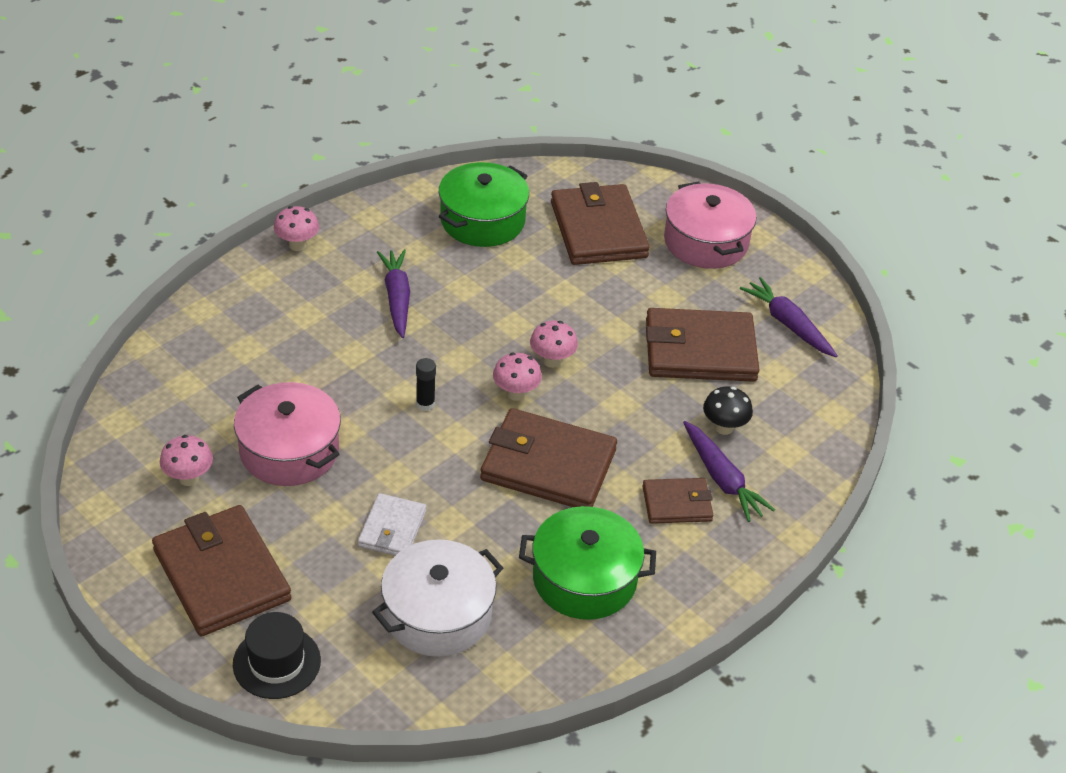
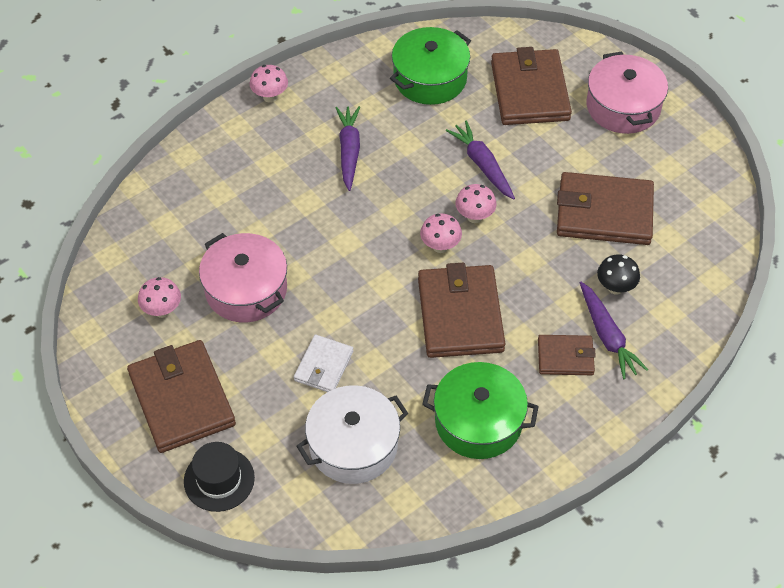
camera: 10 degrees right, 10 degrees up
(425, 404) = (363, 252): black glue stick -> none
(548, 465) = (460, 315): brown wallet -> brown wallet turned 60 degrees clockwise
(788, 324) = (685, 190): purple carrot -> purple carrot (482, 165)

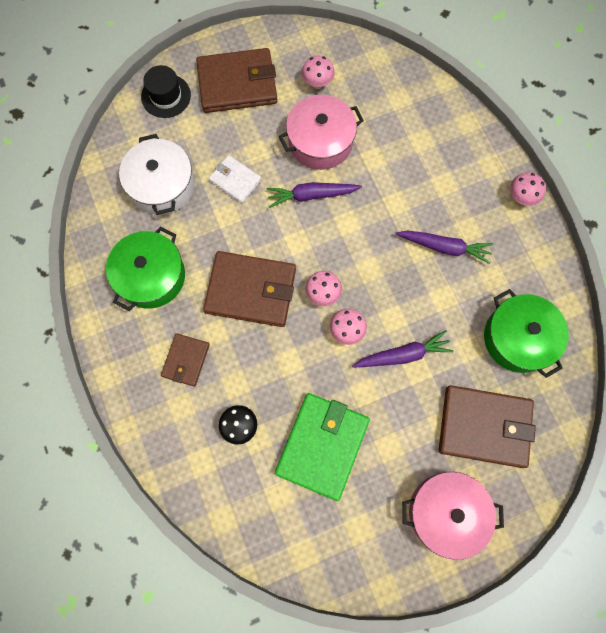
camera: 105 degrees right, 20 degrees up
(604, 213) = (322, 446): brown wallet -> green wallet
(607, 336) = (194, 401): purple carrot -> purple carrot (311, 195)

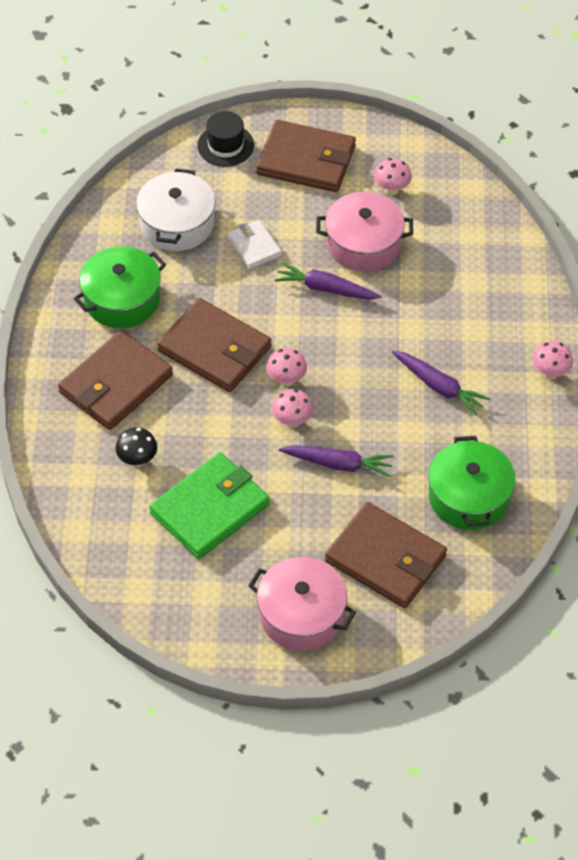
camera: 25 degrees right, 20 degrees down
(186, 360) = (116, 384): brown wallet -> brown wallet, size x1.84

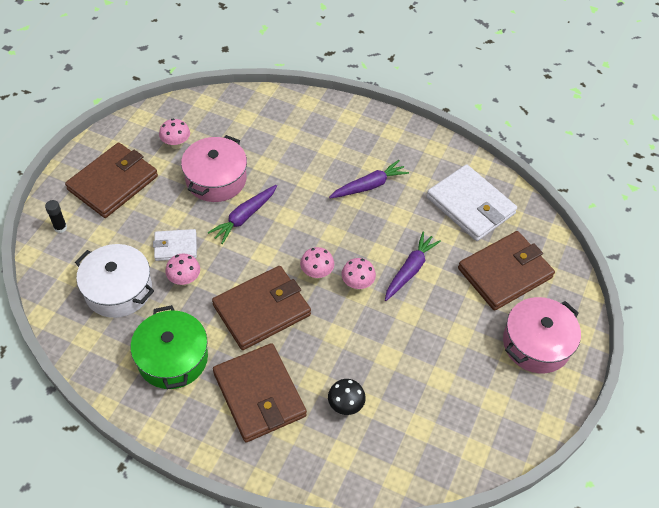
camera: 70 degrees left, 0 degrees up
(209, 509) = (416, 370): green wallet -> none
(225, 145) = (60, 227): black hat -> black glue stick
(469, 496) = (470, 205): green pot -> white wallet
(550, 373) = (387, 123): pink mushroom -> pink mushroom (184, 280)

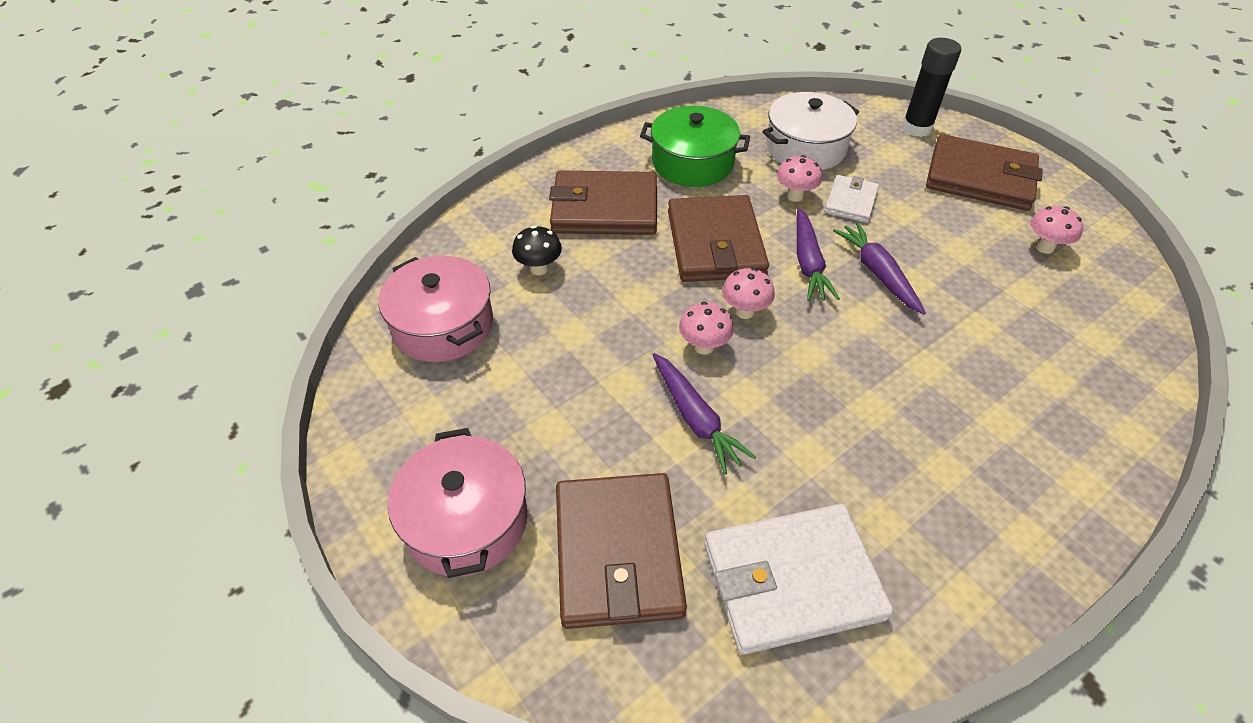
camera: 120 degrees right, 5 degrees down
(60, 227) = (916, 128): black glue stick -> black glue stick, size x1.90
(113, 183) = (980, 178): brown wallet -> brown wallet turned 45 degrees counterclockwise
(216, 179) = (961, 267): pink pot -> pink pot (443, 325)
(369, 186) = (894, 440): purple carrot -> purple carrot (808, 263)

